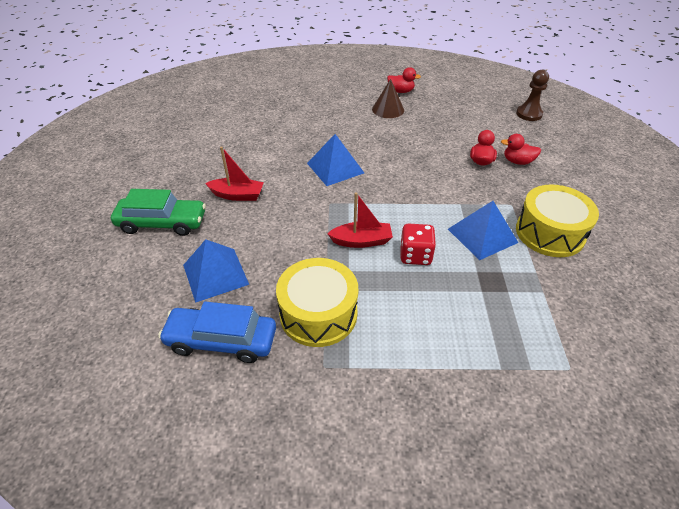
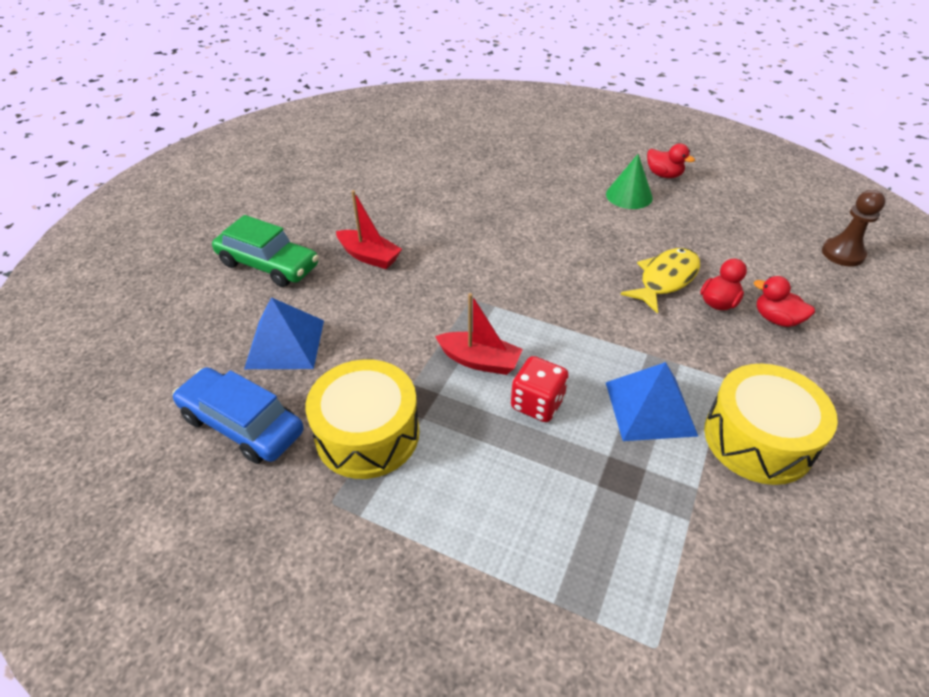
camera: 25 degrees right, 0 degrees up
(335, 168) = (508, 255): blue pyramid -> none
(388, 109) = (629, 195): brown cone -> green cone
(442, 156) = (665, 279): none -> yellow fish

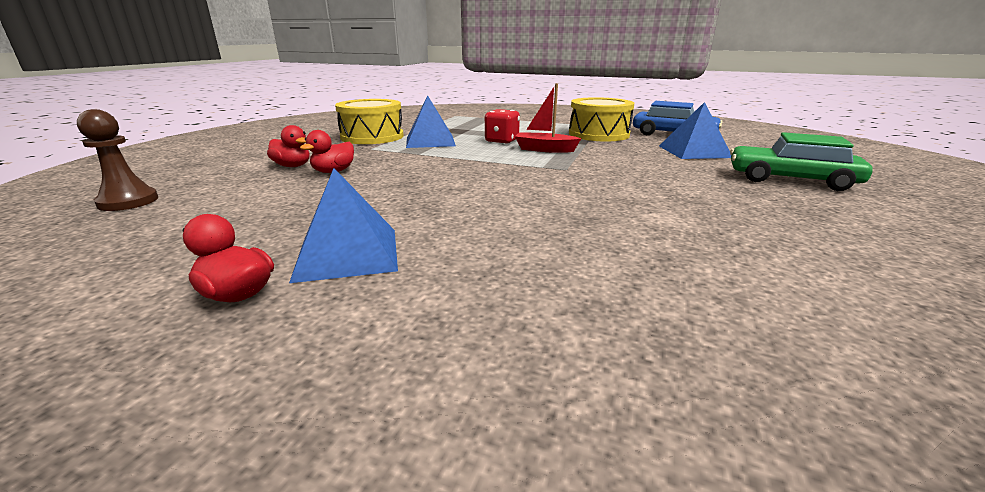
camera: 175 degrees right, 20 degrees down
(369, 256) = (695, 187): red boat -> none
(629, 195) = (348, 253): green cone -> blue pyramid
(665, 279) = (371, 181): yellow fish -> none

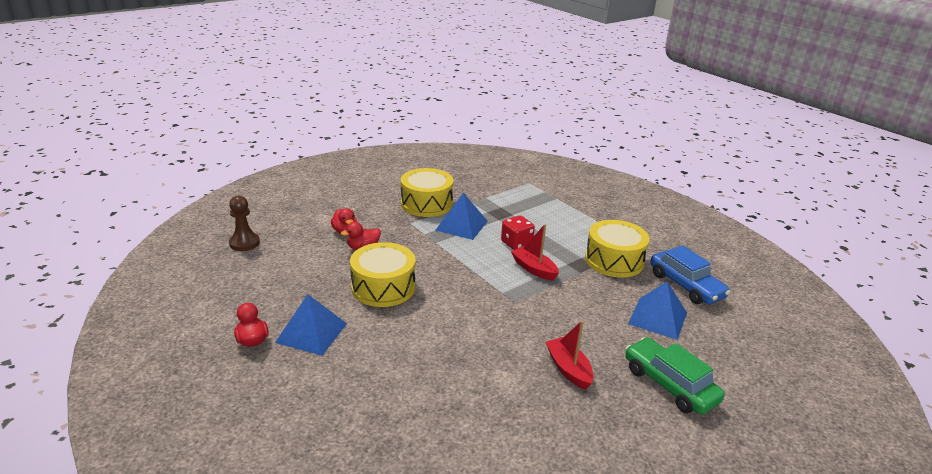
camera: 30 degrees right, 5 degrees up
(403, 191) = (383, 287): none -> yellow drum
(701, 194) = (568, 369): none -> red boat

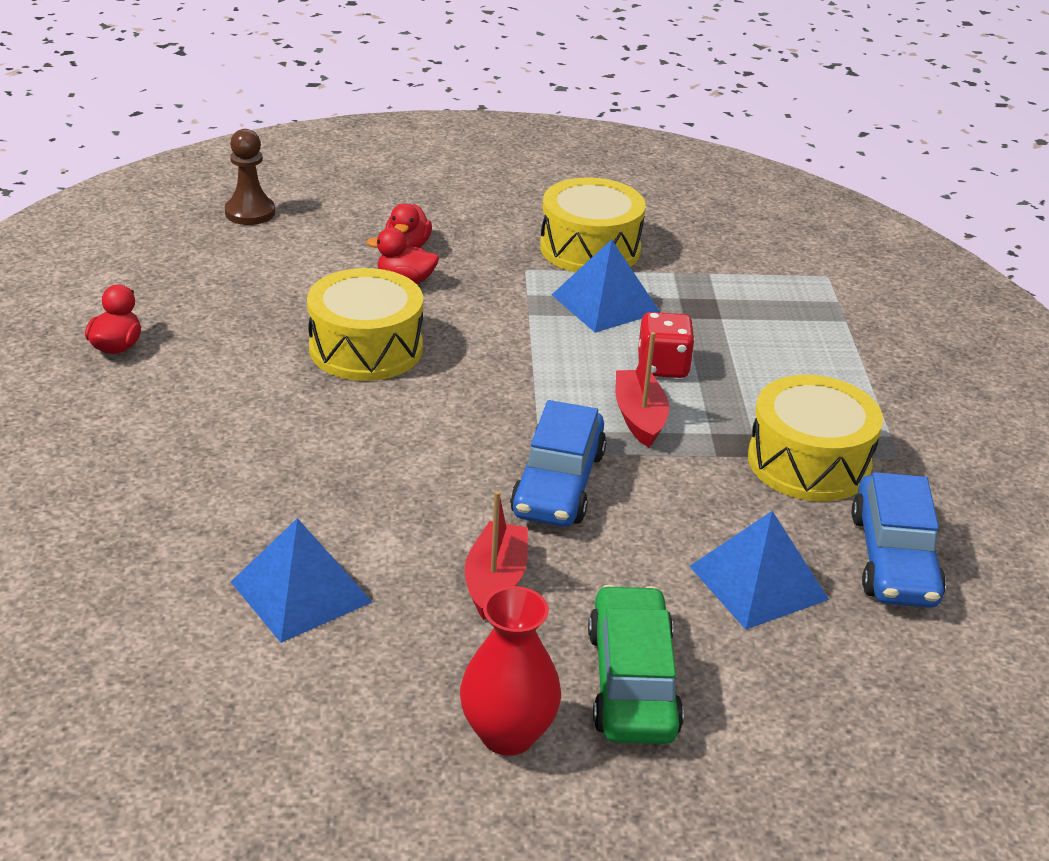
camera: 35 degrees right, 5 degrees up
(311, 333) = (198, 368): blue pyramid -> blue pyramid (301, 592)
(539, 312) = (558, 483): none -> blue car
(657, 436) = (507, 734): none -> red vase

